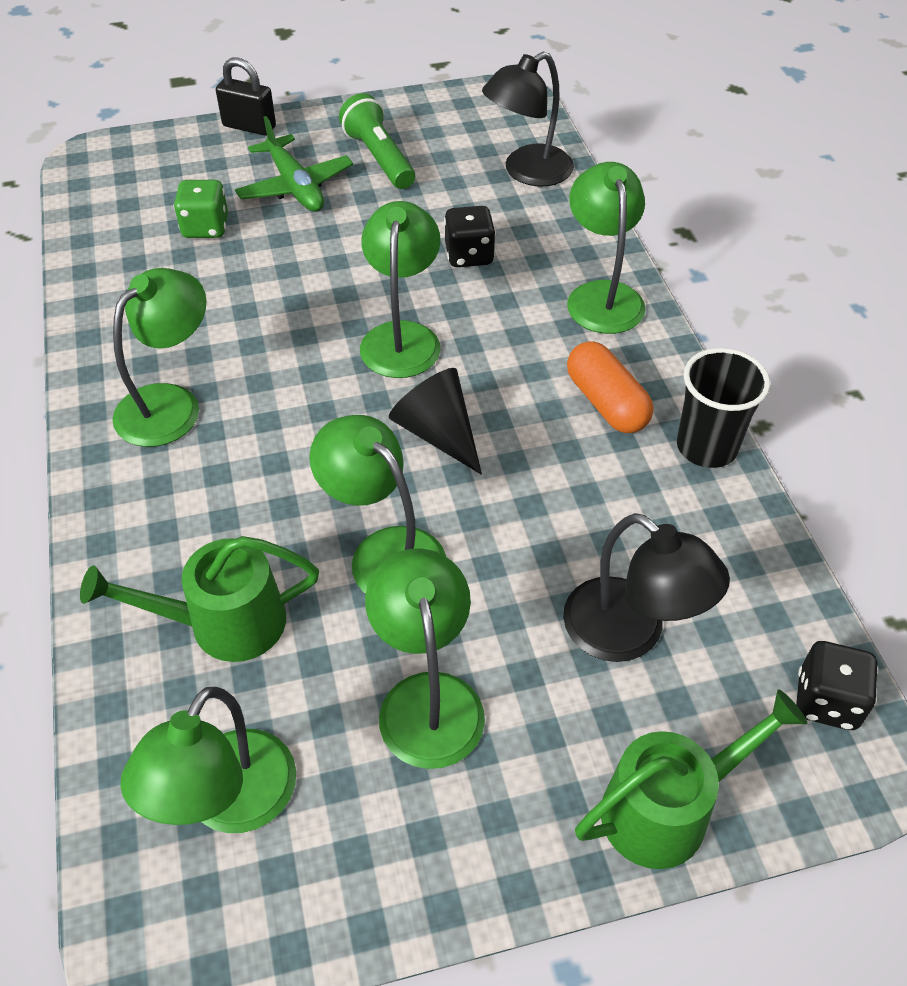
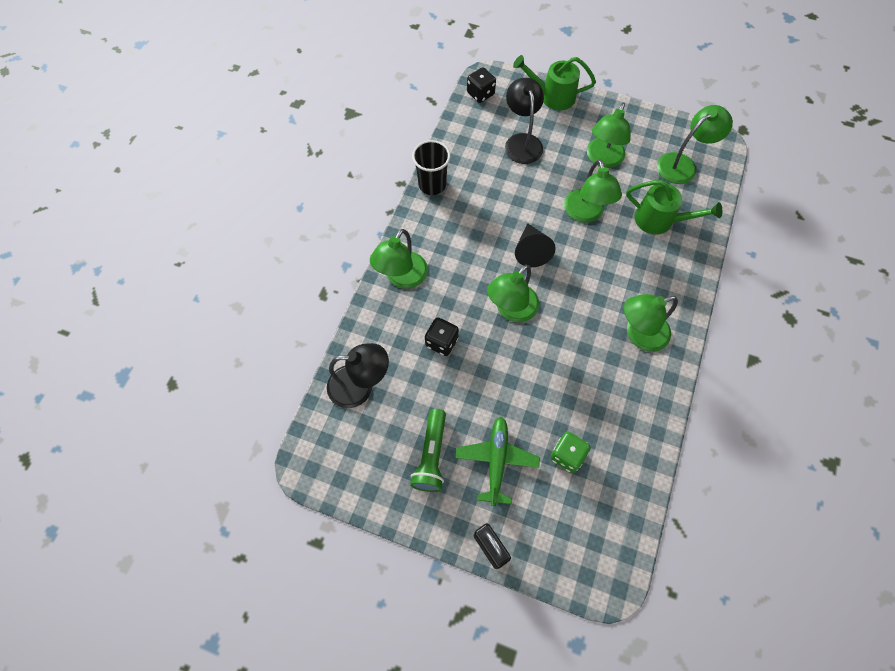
camera: 145 degrees left, 15 degrees up
(606, 403) = (452, 224): orange capsule -> none

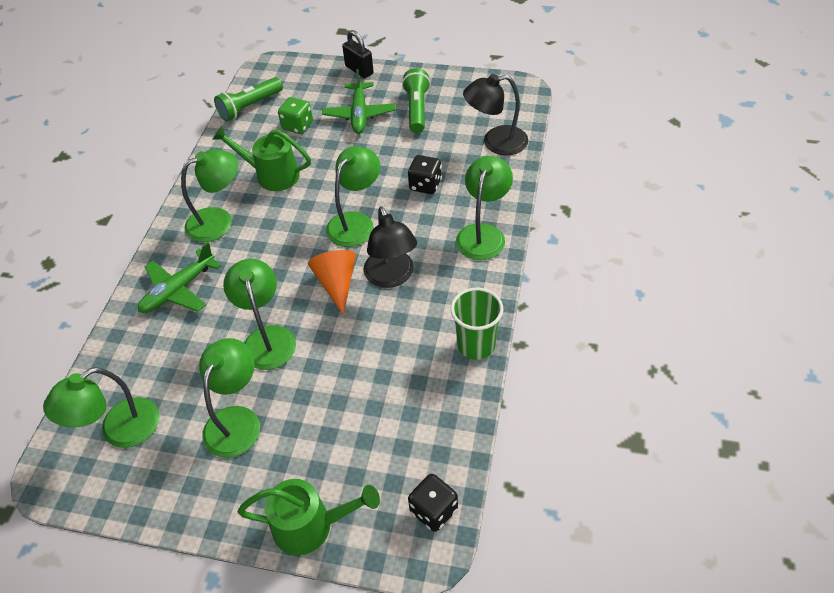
camera: 175 degrees right, 15 degrees down
(432, 184) = (476, 345): black cup -> green cup
(522, 142) = (357, 430): black lamp -> black lamp (391, 277)
(531, 251) = (337, 283): black cone -> orange cone
(625, 502) = (250, 107): none -> green flashlight
(660, 220) = (171, 344): green watering can -> green watering can (271, 175)
(663, 266) = (178, 290): none -> green plane

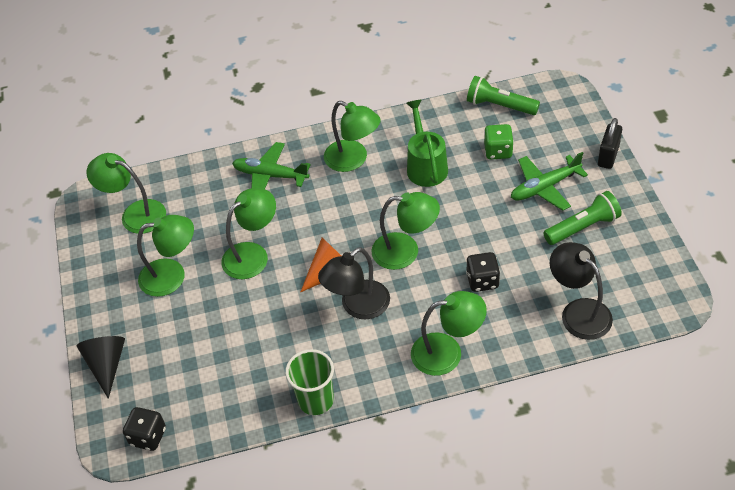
camera: 65 degrees right, 0 degrees up
(311, 526) = (107, 365): green watering can -> black cone

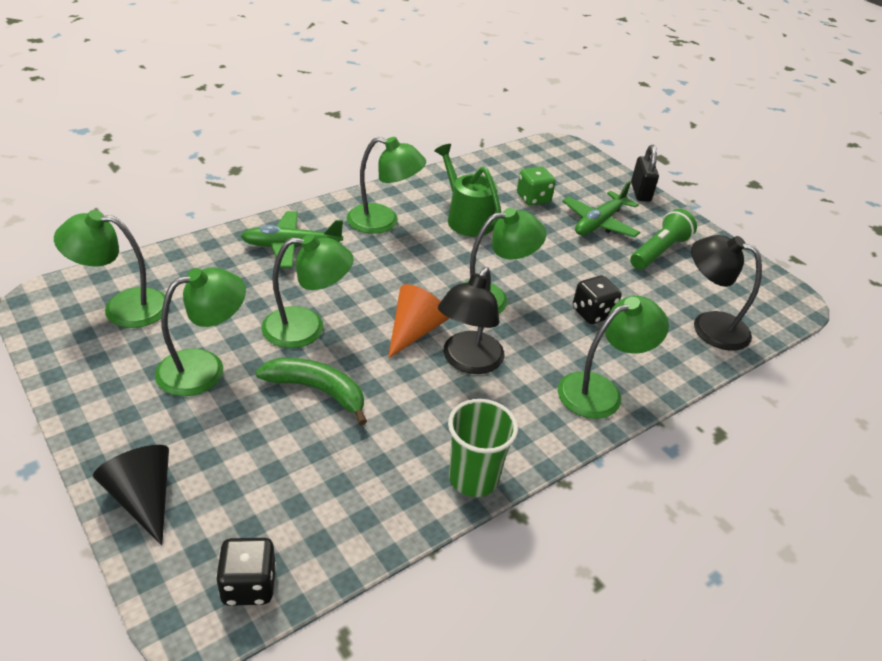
camera: 30 degrees left, 10 degrees down
(240, 309) = (318, 390): none -> green banana
(253, 255) = (307, 328): green lamp -> green lamp turned 60 degrees clockwise
(500, 106) = (511, 163): green flashlight -> none

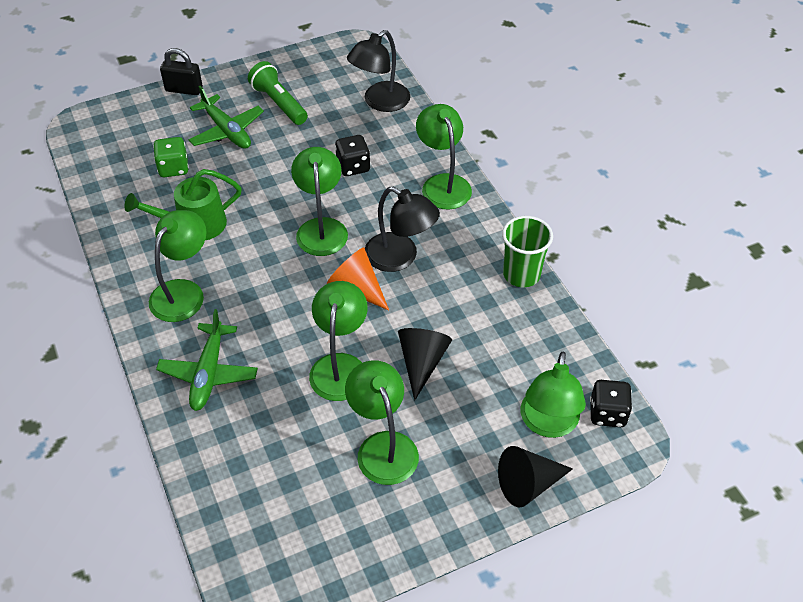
camera: 75 degrees left, 10 degrees up
(123, 307) = (282, 521): green lamp -> green lamp (548, 424)
(318, 390) = (422, 362): green banana -> black cone

